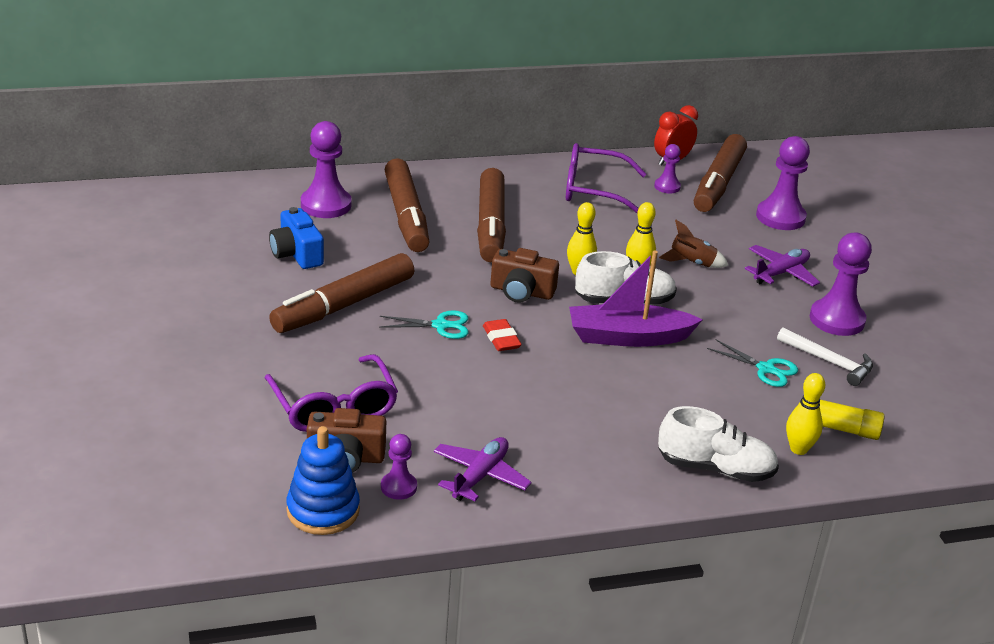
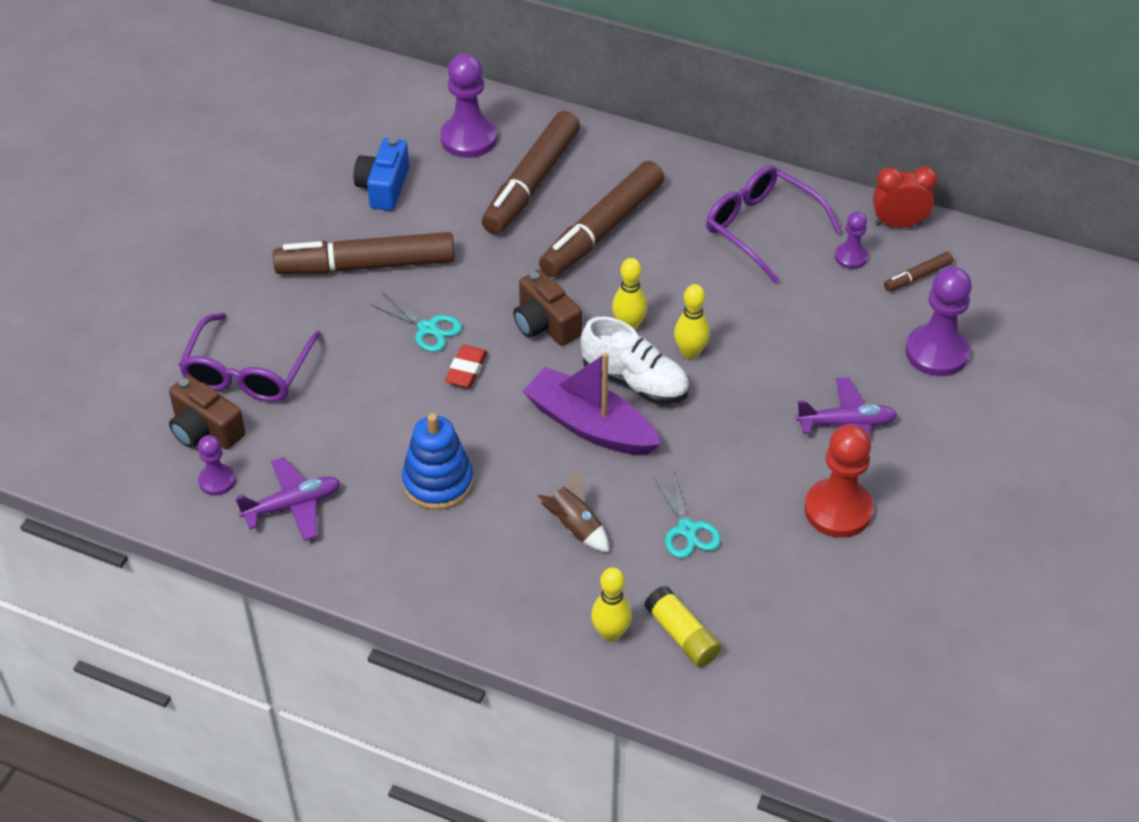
camera: 40 degrees right, 15 degrees up
(323, 510) = (138, 471): blue stacking toy -> blue stacking toy (438, 482)
(692, 263) = (761, 368): brown rocket -> brown rocket (575, 527)
(715, 468) = (506, 610): white shoe -> none
(718, 183) = (917, 277): brown marker -> brown marker, size x0.44
(829, 362) = (765, 555): white hammer -> none
(837, 320) = (838, 510): purple pawn -> red pawn

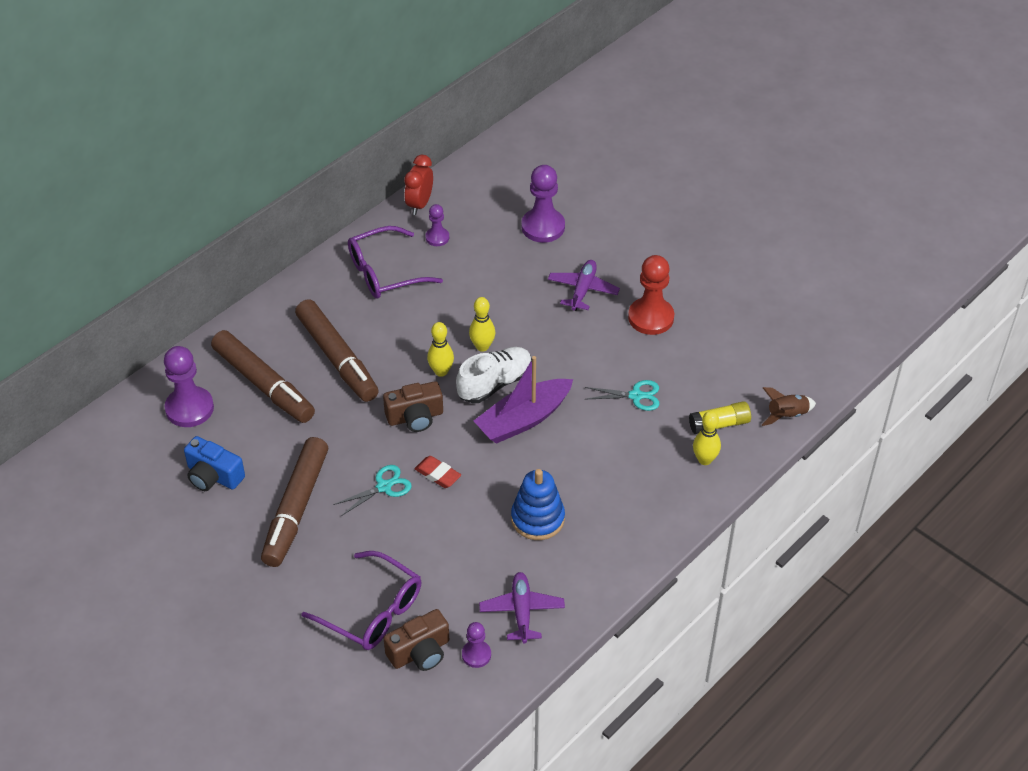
camera: 70 degrees left, 0 degrees up
(575, 527) = (610, 453): brown rocket -> brown rocket (787, 415)
(917, 277) = (472, 212): brown marker -> none

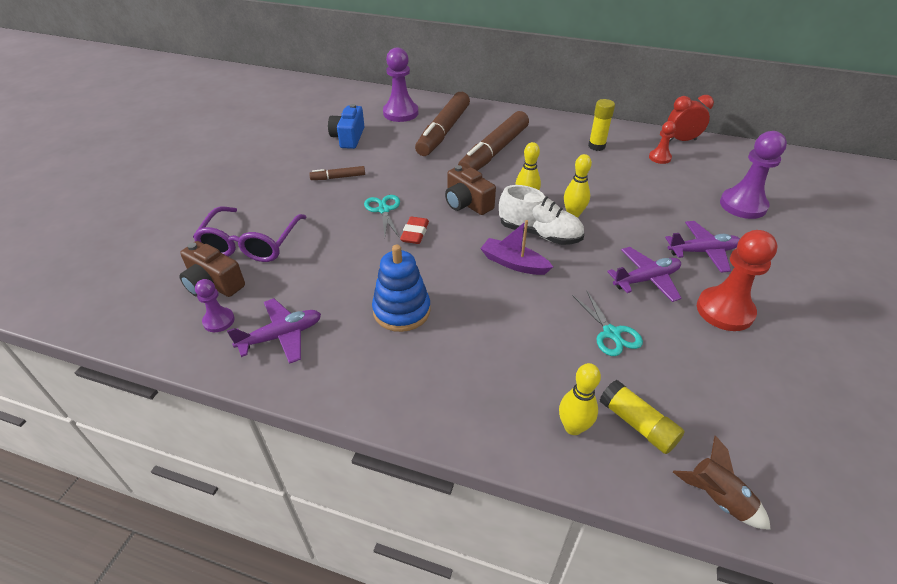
camera: 65 degrees right, 5 degrees down
(296, 508) = (338, 177): brown marker -> brown marker, size x0.44
(384, 487) = (384, 210): turquoise scissors -> turquoise scissors turned 135 degrees counterclockwise
(385, 272) = (596, 146): purple glasses -> yellow glue stick
(437, 237) = (659, 158): purple pawn -> red pawn
(523, 419) = (513, 263): purple boat -> purple boat, size x0.64
(593, 344) = (646, 279): none -> purple plane

